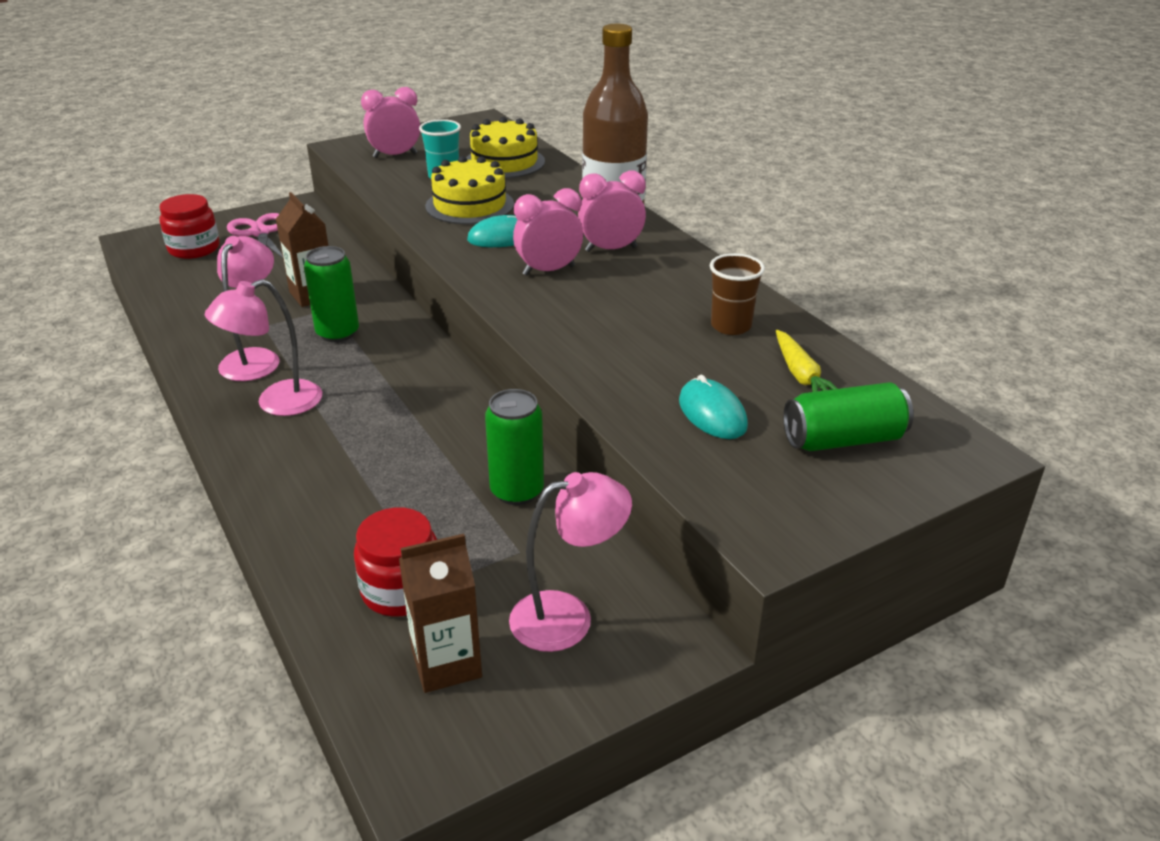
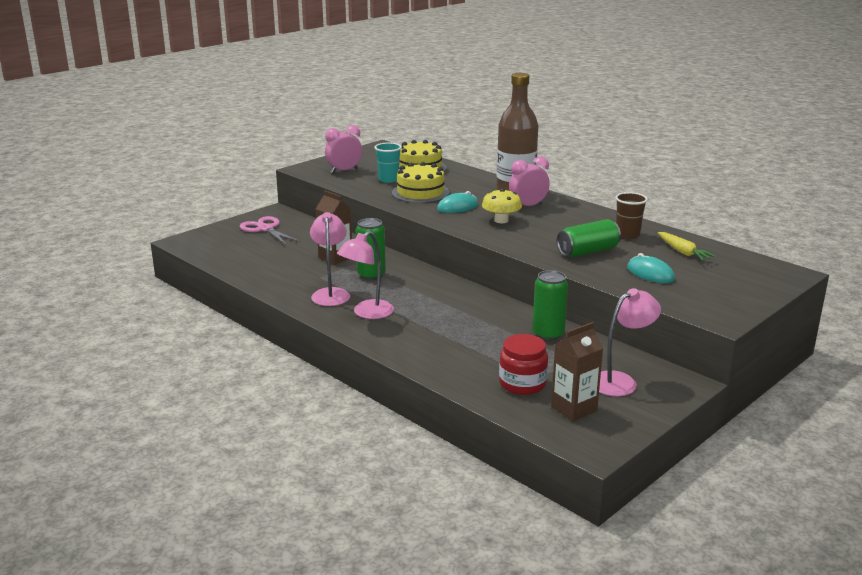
camera: 15 degrees left, 10 degrees down
(194, 249) = (228, 242): red jar -> none
(548, 271) = (501, 220): pink clock -> yellow mushroom
(843, 440) = (725, 276): green can -> green can (588, 252)

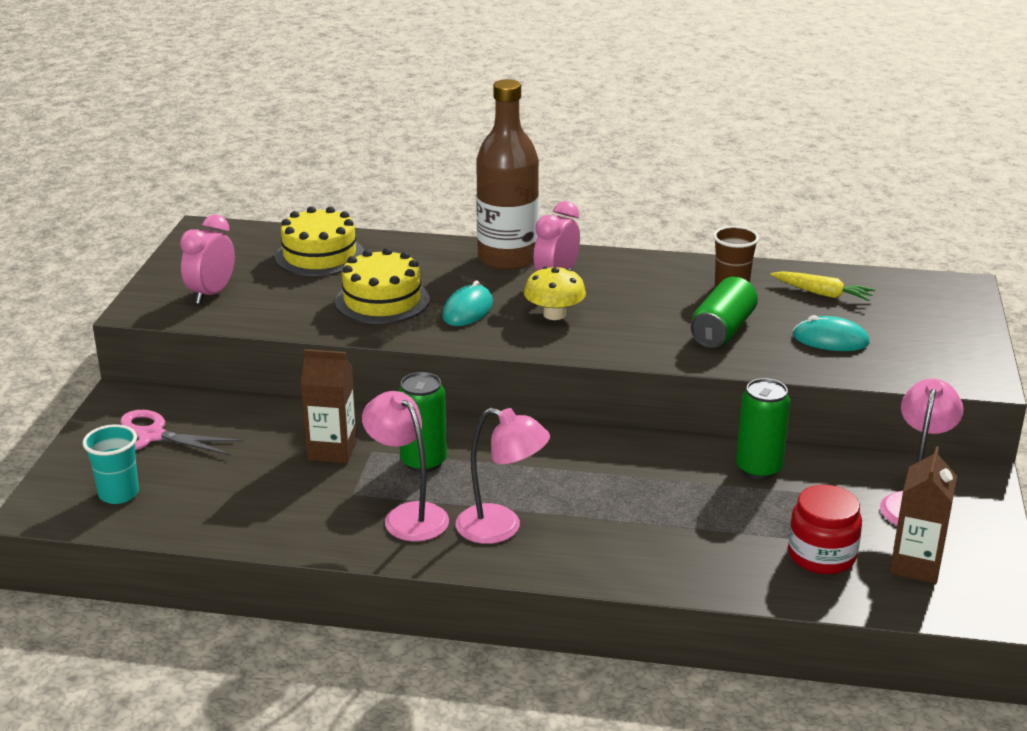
camera: 35 degrees left, 5 degrees up
(367, 313) = (501, 528): pink lamp -> pink lamp turned 75 degrees counterclockwise
(388, 179) = (303, 290): turquoise cup -> turquoise cup (119, 494)

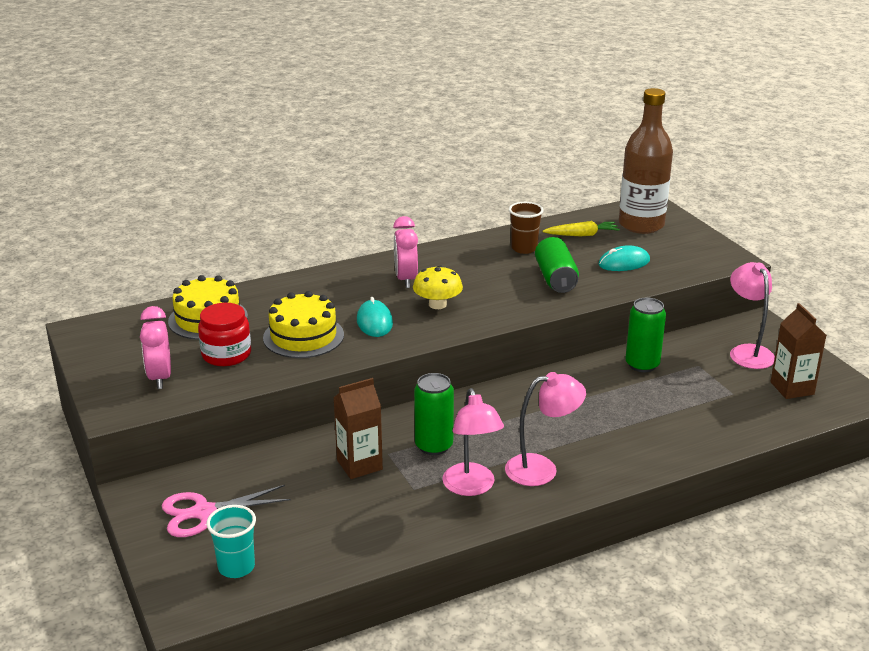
camera: 35 degrees left, 0 degrees up
(408, 515) = (471, 487): pink lamp -> pink lamp turned 120 degrees counterclockwise
(507, 258) = (352, 276): brown bottle -> brown bottle (641, 225)
(821, 555) = (740, 404): red jar -> red jar (226, 354)

